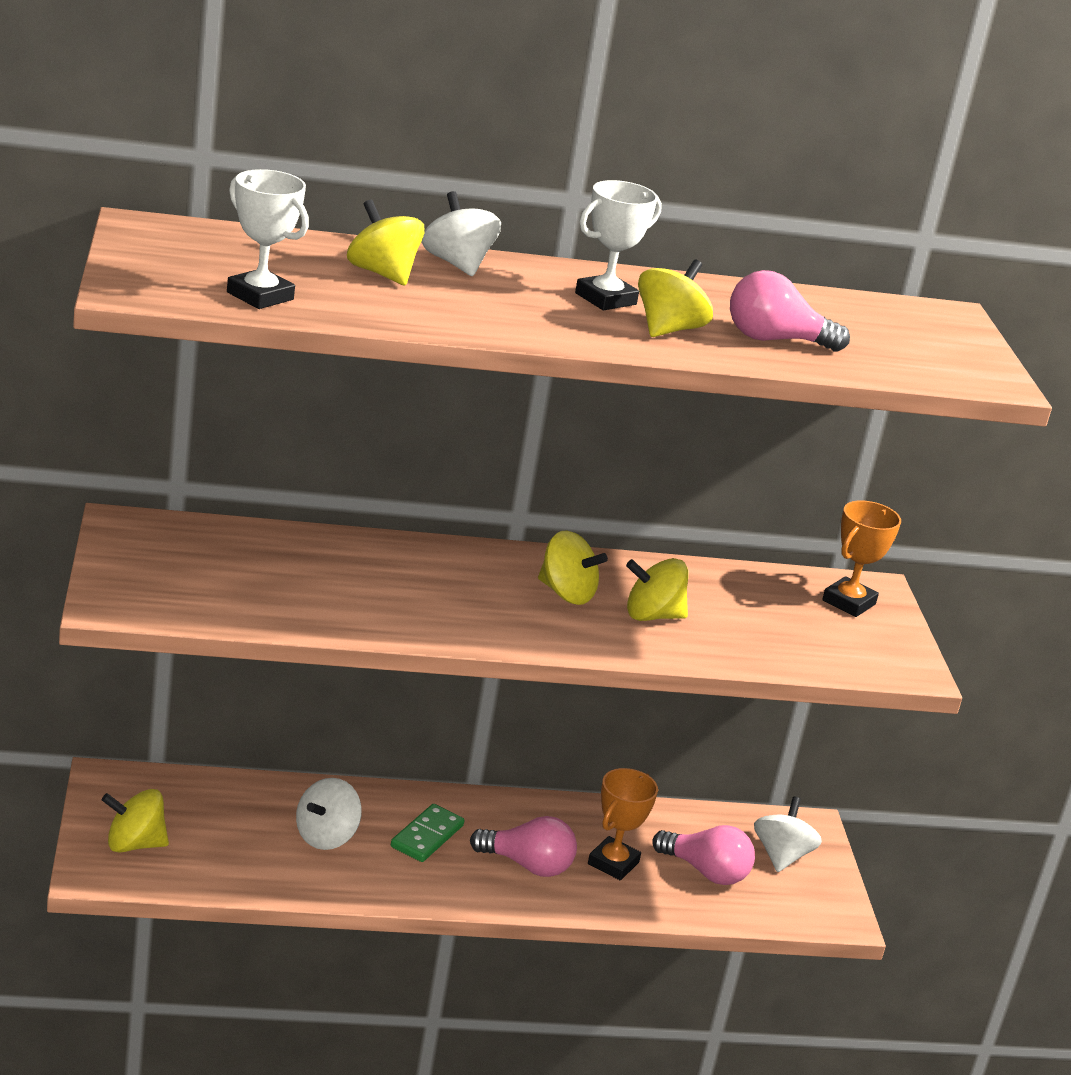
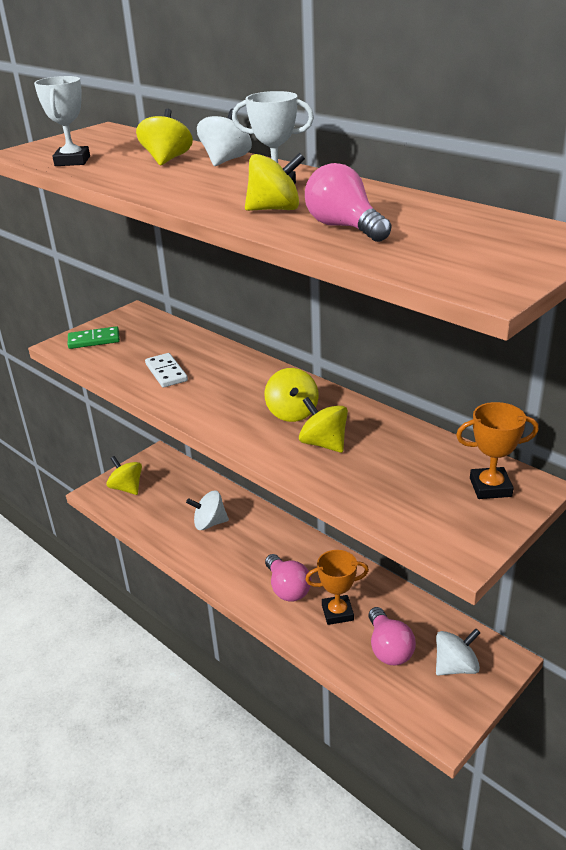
camera: 55 degrees right, 5 degrees up
(337, 595) = (166, 372): none -> white domino
(427, 836) = (257, 547): green domino -> green domino (94, 340)

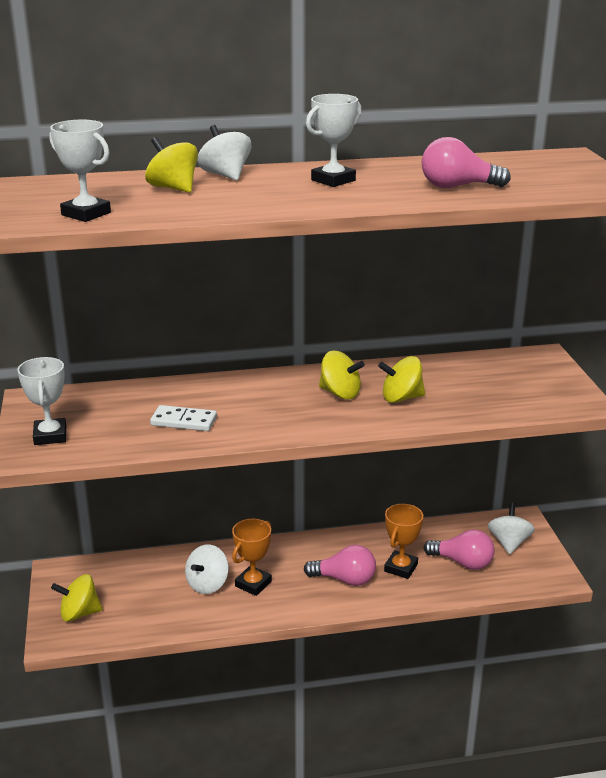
camera: 55 degrees left, 5 degrees down
(94, 340) = (50, 436): green domino -> white trophy
(275, 209) = (382, 191): yellow spinning top -> none
(490, 487) = (529, 367): orange trophy -> orange trophy (253, 584)

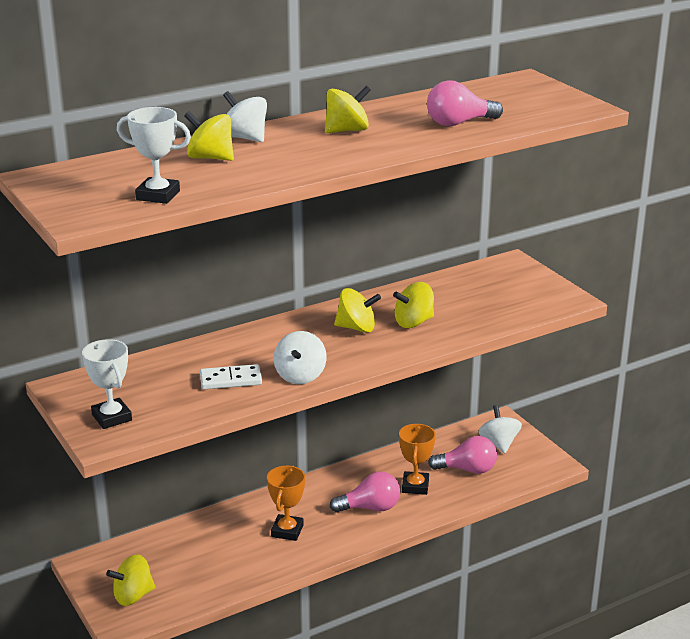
camera: 20 degrees left, 0 degrees up
(207, 584) = (243, 541): white spinning top -> white spinning top (300, 376)
(333, 180) = (347, 130): white trophy -> yellow spinning top

